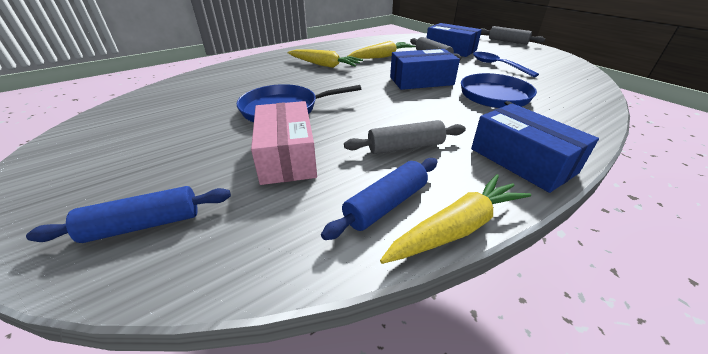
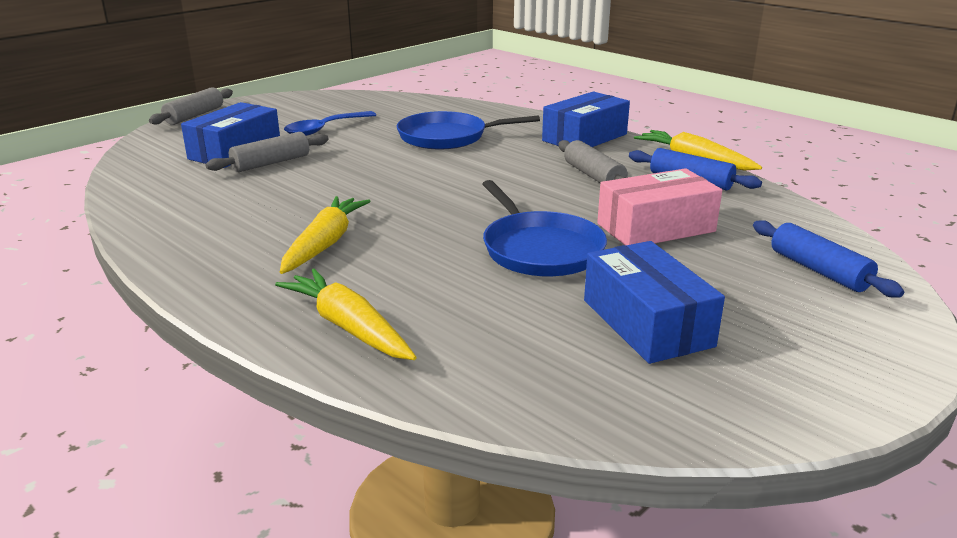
camera: 100 degrees left, 10 degrees down
(382, 57) = (273, 199): yellow carrot -> yellow carrot (348, 327)
(421, 81) = (398, 170): blue box -> blue box (647, 323)

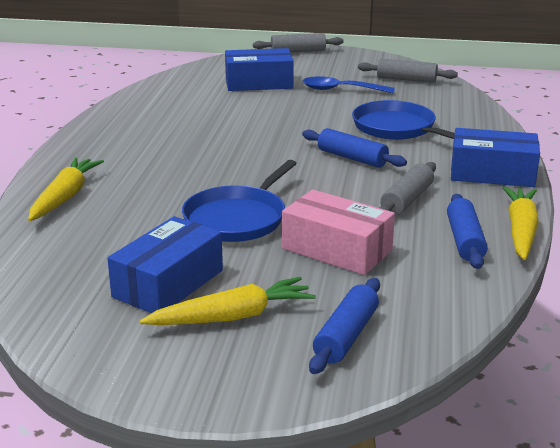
camera: 55 degrees right, 0 degrees up
(271, 163) = (256, 98): grey rolling pin -> grey rolling pin (406, 79)
(325, 244) = (159, 155): yellow carrot -> yellow carrot (232, 317)
(480, 169) = (352, 158): none -> blue rolling pin

